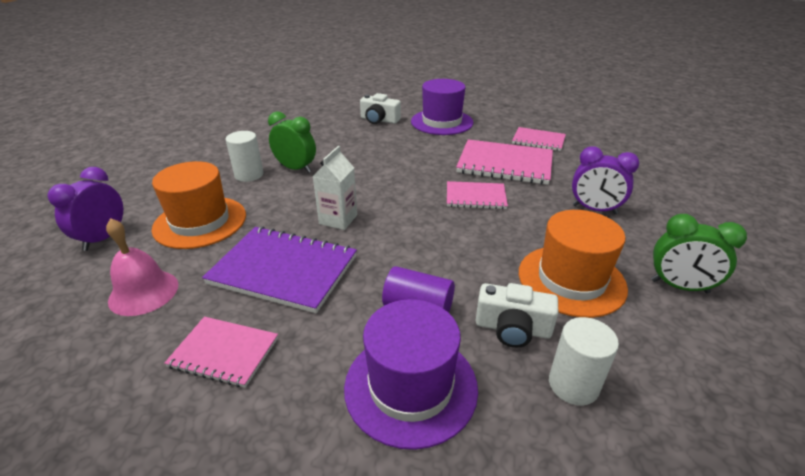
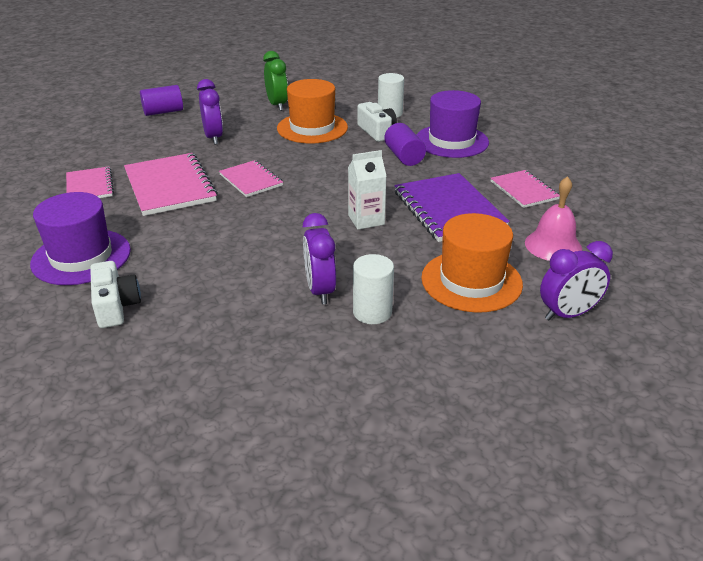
camera: 130 degrees left, 0 degrees up
(296, 169) = (320, 290): green clock -> purple clock
(695, 204) = (163, 112): none -> purple cylinder

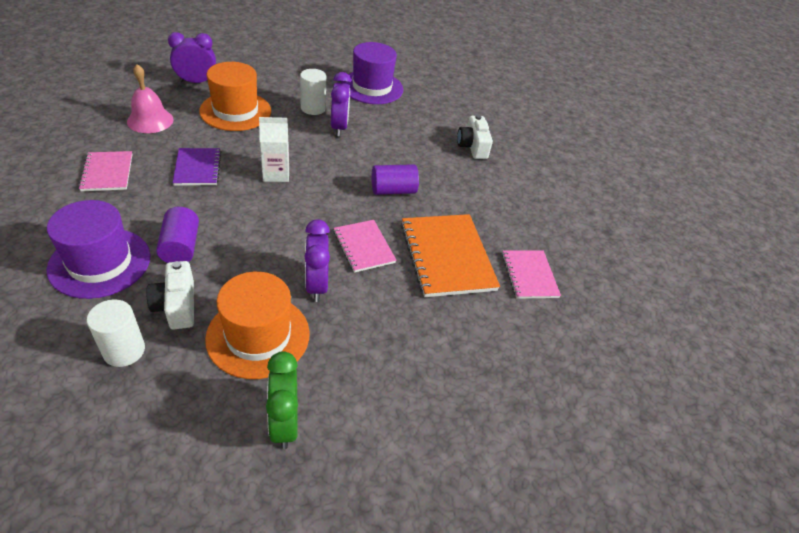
camera: 175 degrees left, 10 degrees up
(81, 257) = (508, 189): purple hat -> purple hat (372, 87)
(163, 112) = (471, 442): purple cylinder -> purple cylinder (393, 190)
(170, 186) = (447, 256): pink notebook -> orange notebook
(213, 137) = (396, 342): purple clock -> purple clock (316, 285)
(448, 209) = (197, 168): purple notebook -> purple notebook, size x0.59

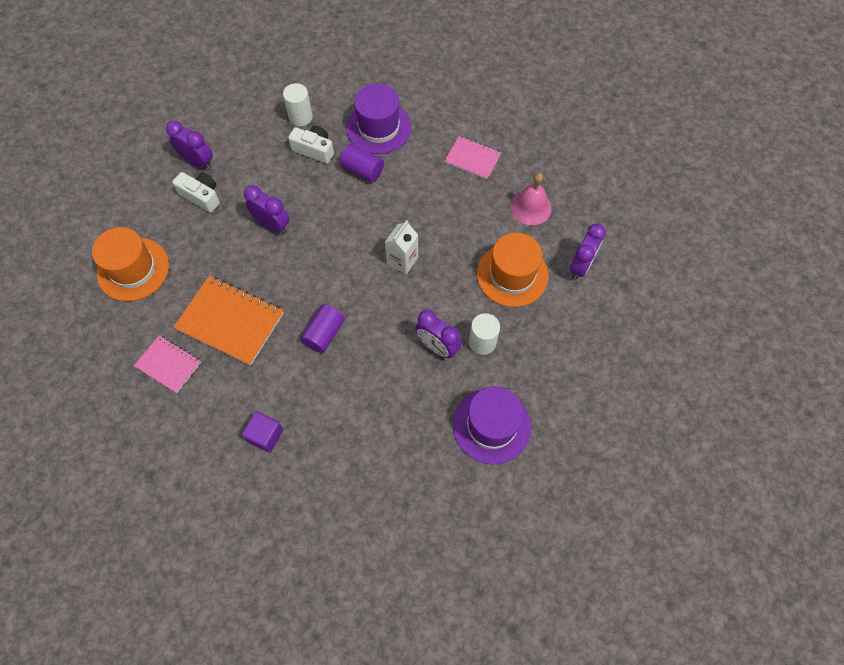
camera: 135 degrees right, 20 degrees up
(197, 168) = (443, 213): purple notebook -> none
(258, 336) = (260, 177): orange hat -> orange hat (133, 269)
(284, 423) = (198, 162): green clock -> purple clock
(364, 247) = (282, 273): pink notebook -> none
(472, 146) = (333, 452): white camera -> white camera (201, 196)
(504, 184) = (265, 435): none -> purple cube

